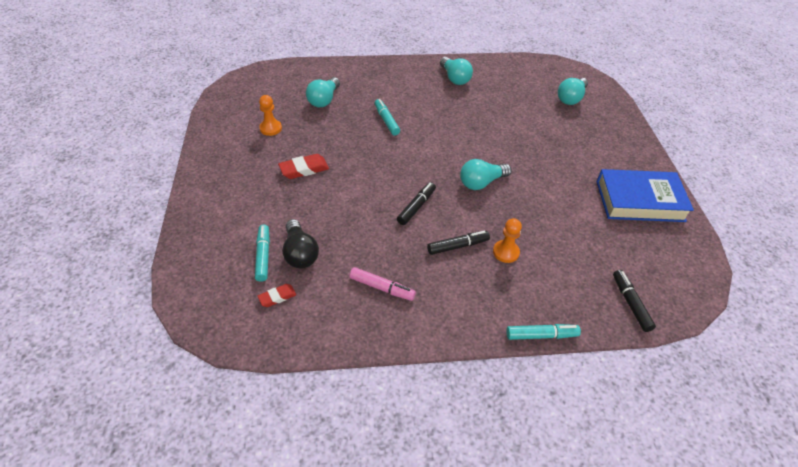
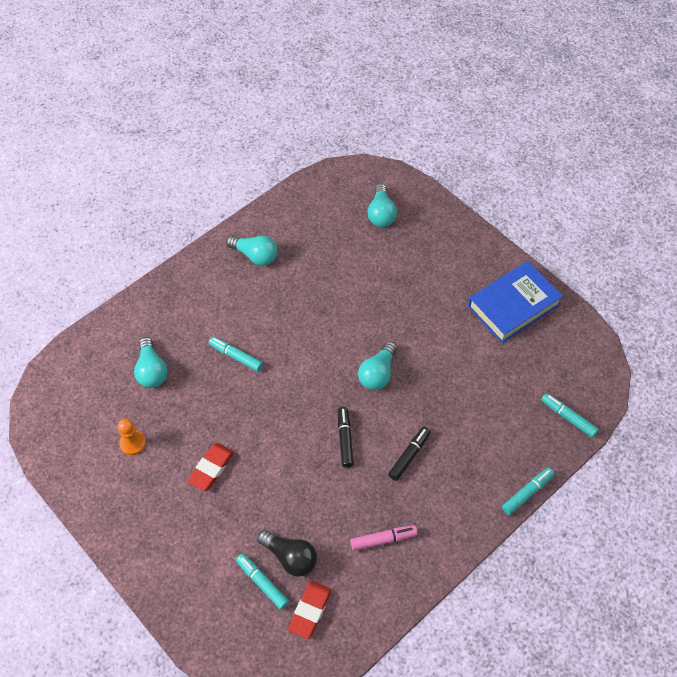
camera: 35 degrees left, 10 degrees up
(277, 297) = (310, 610): red eraser -> red eraser, size x1.61
(506, 252) = (449, 434): orange pawn -> none
(630, 303) = (568, 417): black marker -> turquoise marker

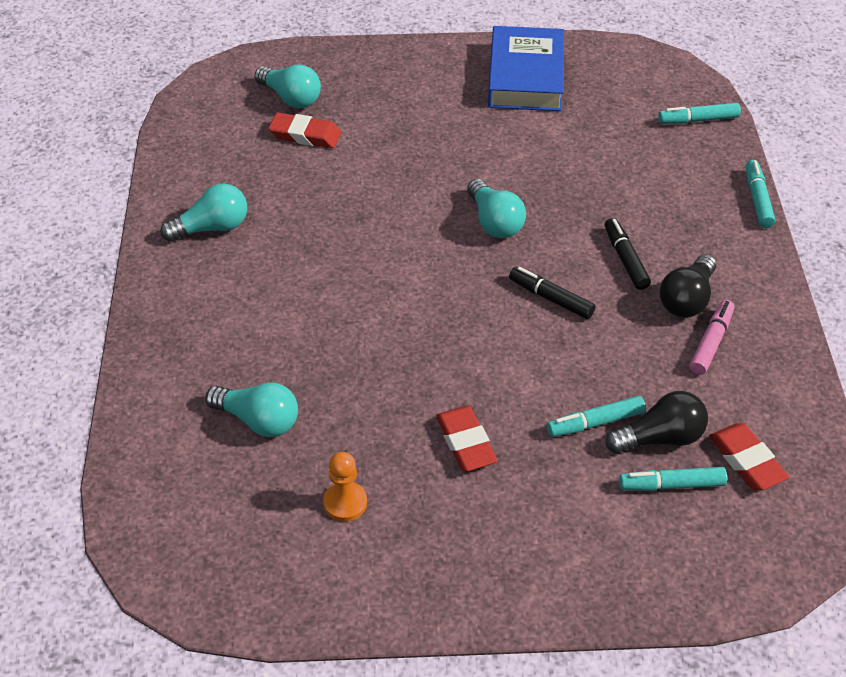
camera: 50 degrees left, 10 degrees down
(236, 356) = (332, 327): turquoise marker -> turquoise marker (595, 422)
(359, 242) = (305, 135): none -> red eraser
(406, 506) = (687, 299): none -> black light bulb

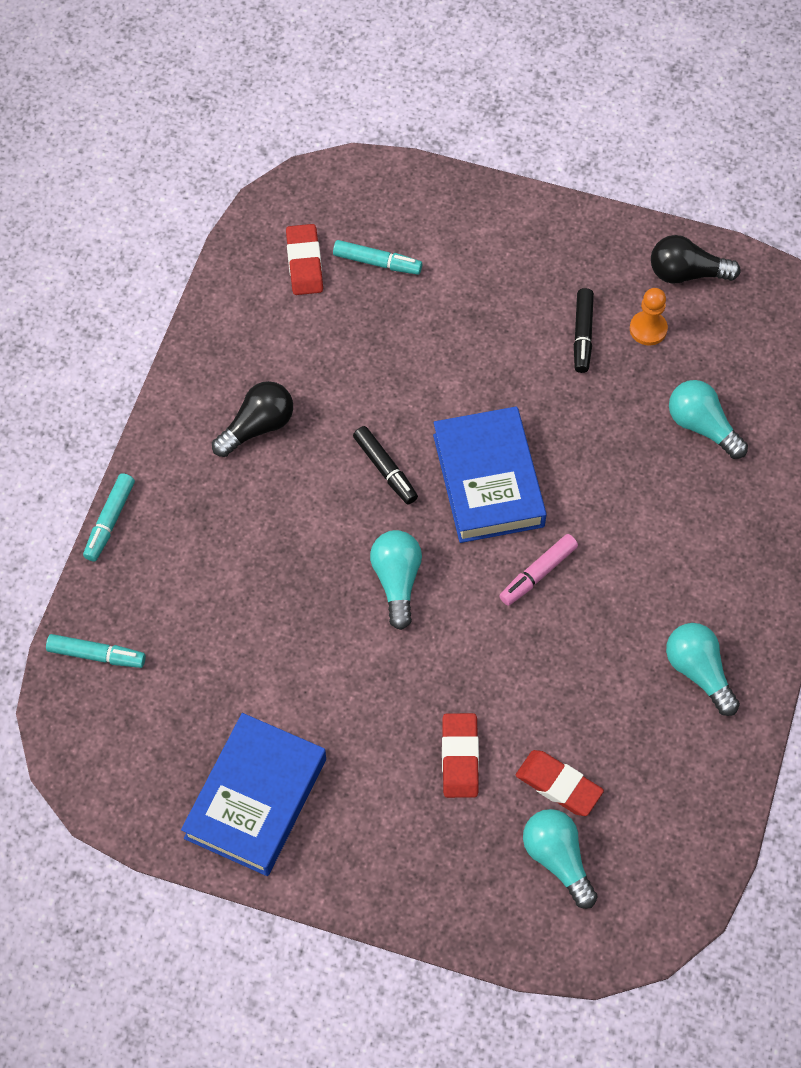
camera: 160 degrees left, 15 degrees up
(212, 228) = (698, 672): turquoise light bulb -> turquoise light bulb turned 60 degrees clockwise
(452, 315) = (488, 480): none -> blue book
(466, 442) = (528, 350): red eraser -> red eraser (459, 757)
(595, 422) = (410, 333): turquoise marker -> none
(625, 259) = (289, 491): black marker -> black marker (582, 335)
(660, 438) = (363, 303): black light bulb -> black light bulb (686, 273)
(711, 342) = (264, 376): pink marker -> pink marker (538, 573)

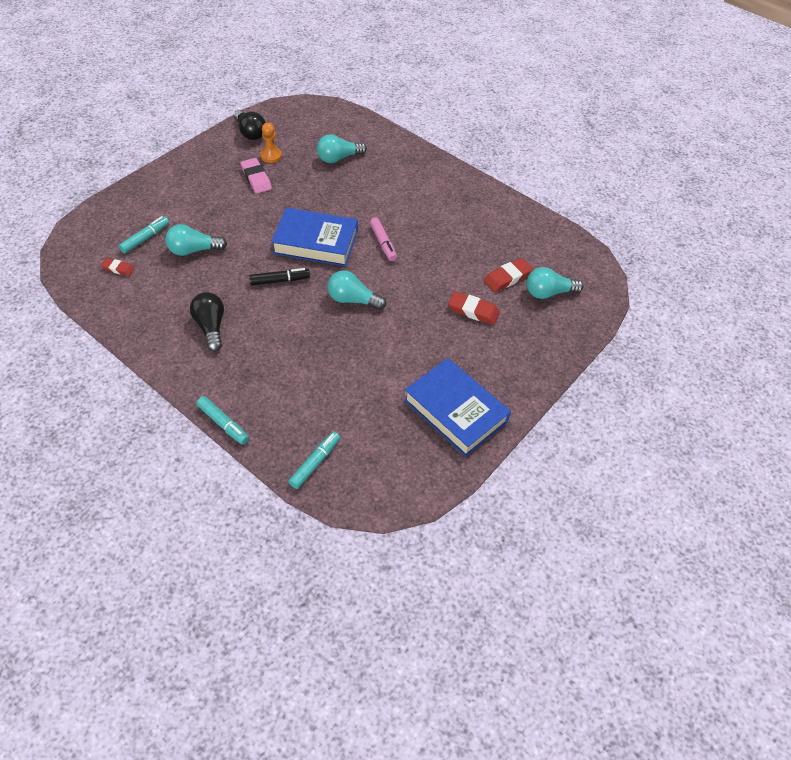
camera: 70 degrees left, 10 degrees down
(304, 263) = (118, 269): red eraser -> red eraser, size x0.62
(582, 335) = (256, 178): black marker -> pink eraser
(686, 273) = (250, 133): black light bulb -> black light bulb turned 60 degrees counterclockwise
(698, 672) = (470, 207): turquoise light bulb -> turquoise light bulb (194, 250)

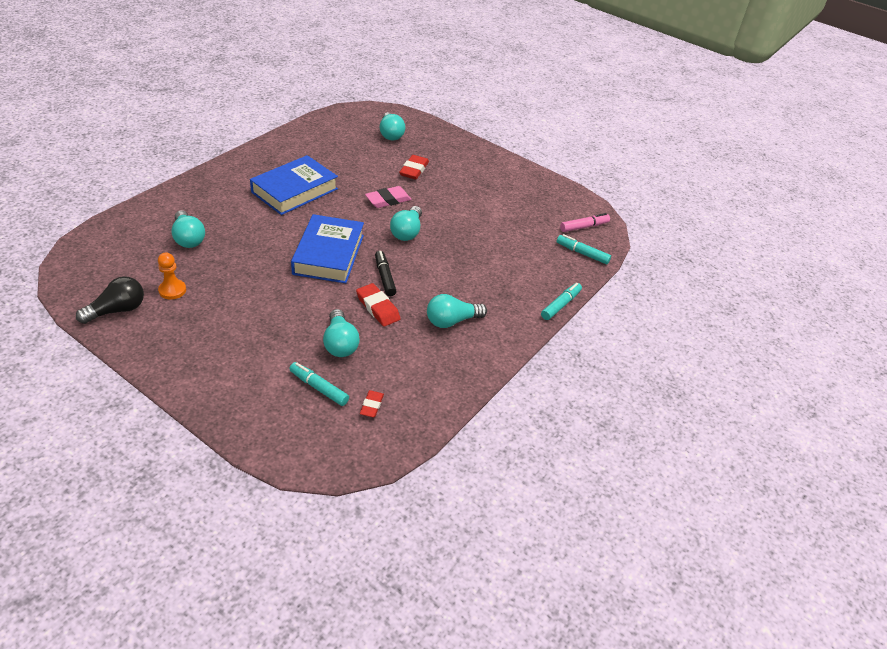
camera: 95 degrees left, 10 degrees down
(211, 327) = (452, 321): black light bulb -> turquoise light bulb
(256, 178) = (215, 301): pink eraser -> pink eraser (388, 200)
(383, 243) = (331, 212): pink marker -> pink marker (584, 227)
(455, 411) = (516, 186): blue book -> blue book (294, 190)
(507, 278) = (374, 151): red eraser -> red eraser (377, 308)

